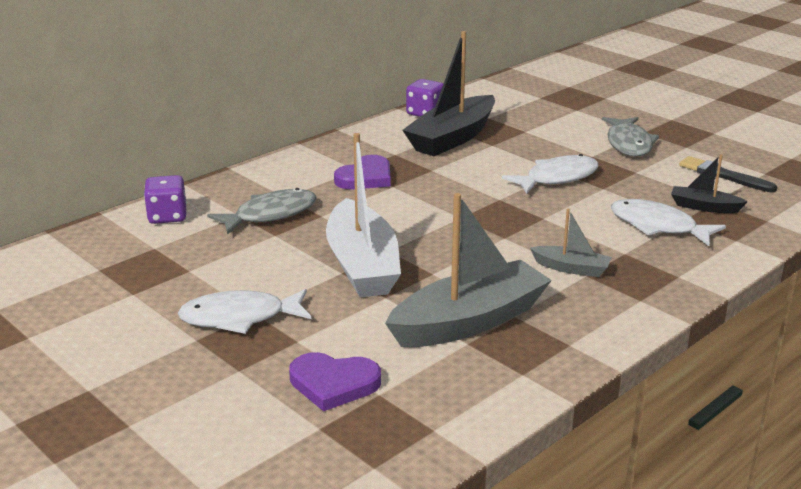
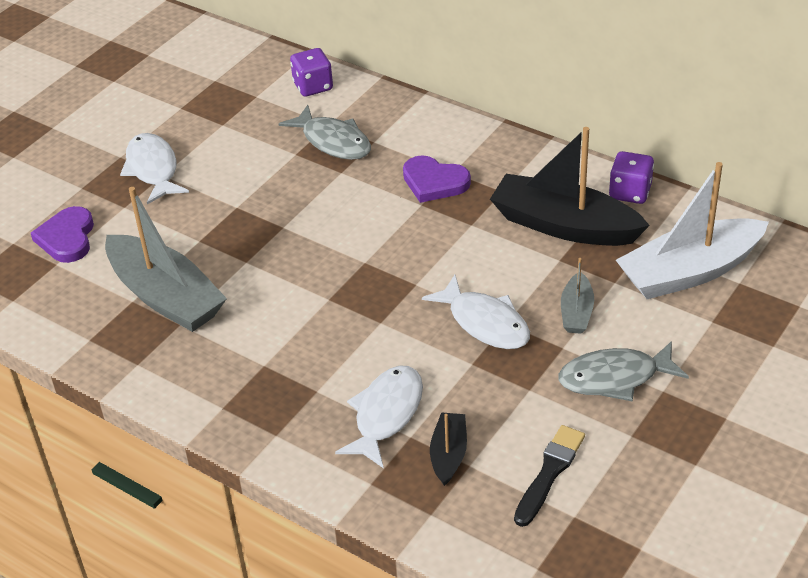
camera: 80 degrees right, 15 degrees up
(362, 265) = (251, 216): white boat -> white boat (689, 272)
(571, 268) = (274, 353): grey boat -> grey boat (576, 312)

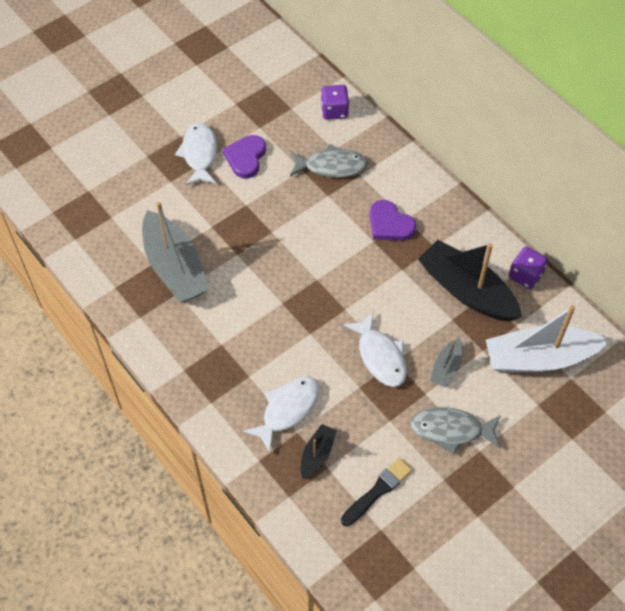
camera: 15 degrees right, 15 degrees up
(67, 238) = (125, 197): purple heart -> purple heart (245, 158)
(333, 142) = (331, 166): grey fish -> grey fish turned 60 degrees counterclockwise

